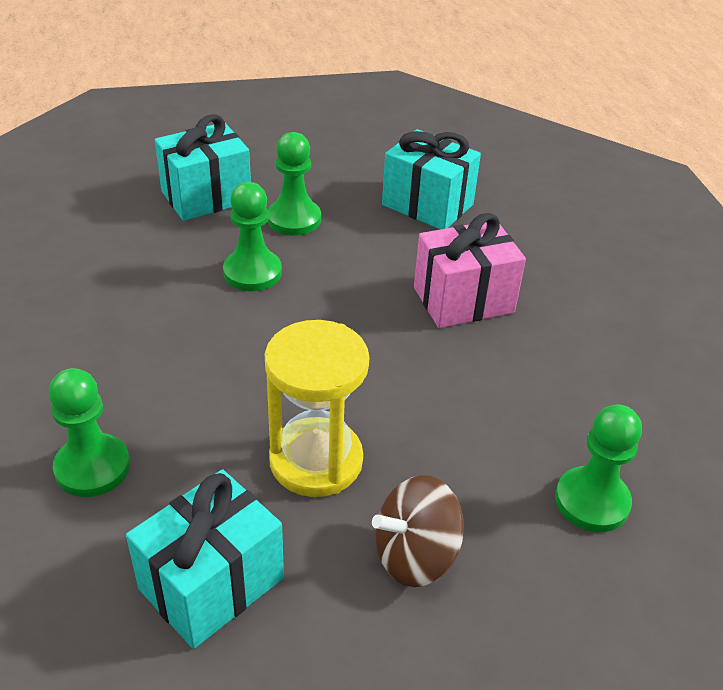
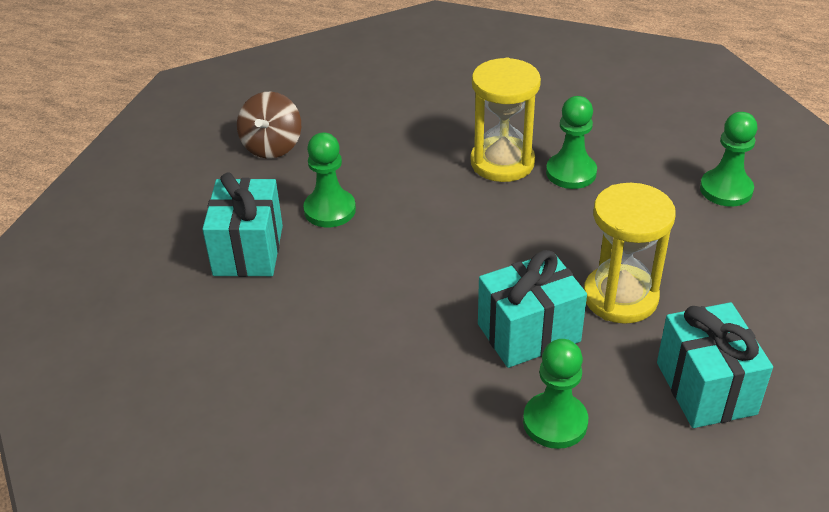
camera: 55 degrees left, 0 degrees up
(252, 272) = (382, 258): green pawn -> green pawn (571, 173)
(415, 555) = (730, 282): brown spinning top -> brown spinning top (272, 146)
(427, 205) = (374, 133): turquoise gift -> turquoise gift (528, 333)
(463, 300) = (502, 162): pink gift -> yellow hourglass

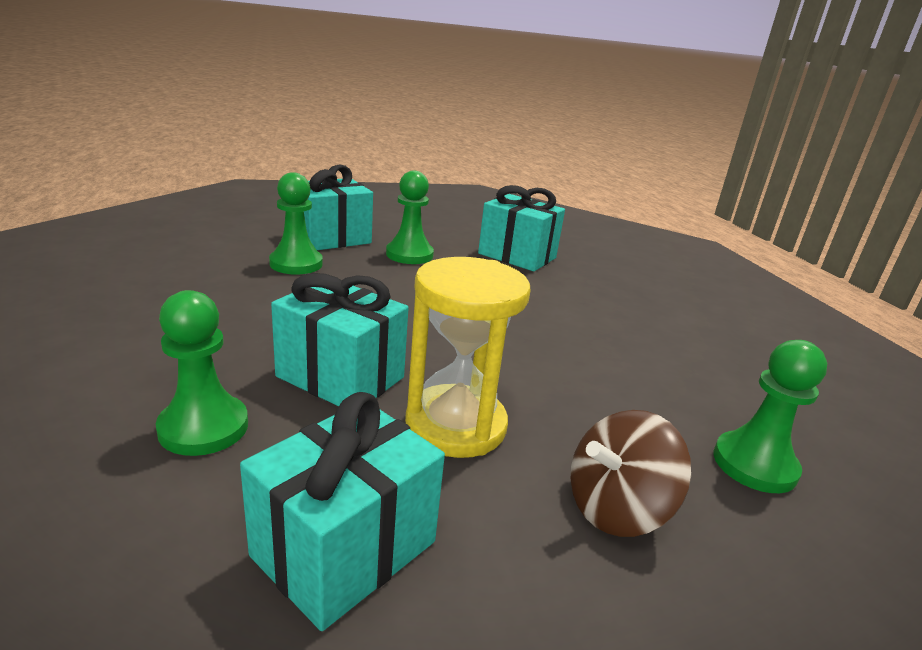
camera: 50 degrees right, 15 degrees down
(272, 146) = (454, 224): brown spinning top -> brown spinning top (616, 508)
(381, 141) = (517, 256): none -> turquoise gift
(502, 162) = (570, 309): yellow hourglass -> none
(571, 173) = (611, 347): green pawn -> green pawn (296, 264)

